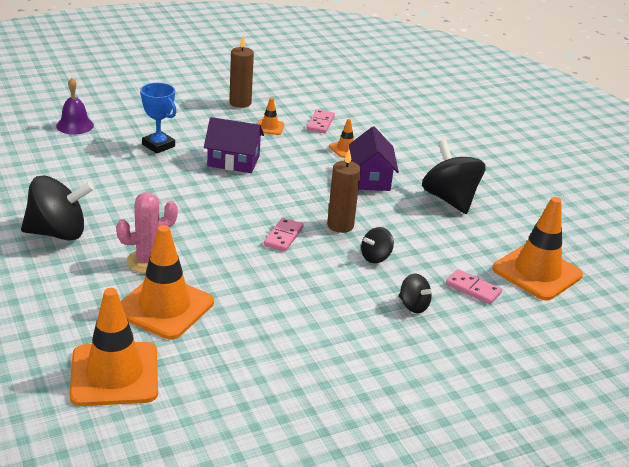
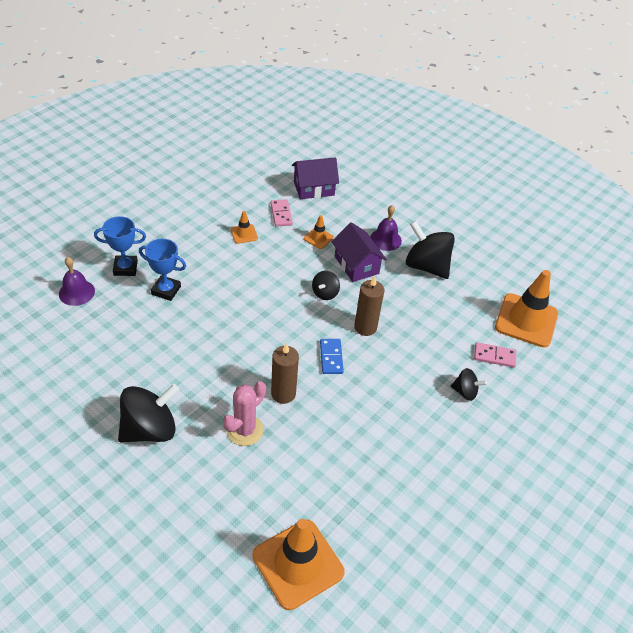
camera: 25 degrees left, 15 degrees up
(134, 121) = (125, 268): none -> blue trophy
(164, 307) = (289, 474): orange traffic cone -> none
(233, 161) = (240, 286): purple house -> purple house (314, 188)
(240, 103) = (201, 212): brown candle -> brown candle (283, 394)
(283, 236) = (331, 357): pink domino -> blue domino
(375, 257) = (410, 352): black spinning top -> black spinning top (325, 293)
(419, 168) = (385, 239): none -> purple bell

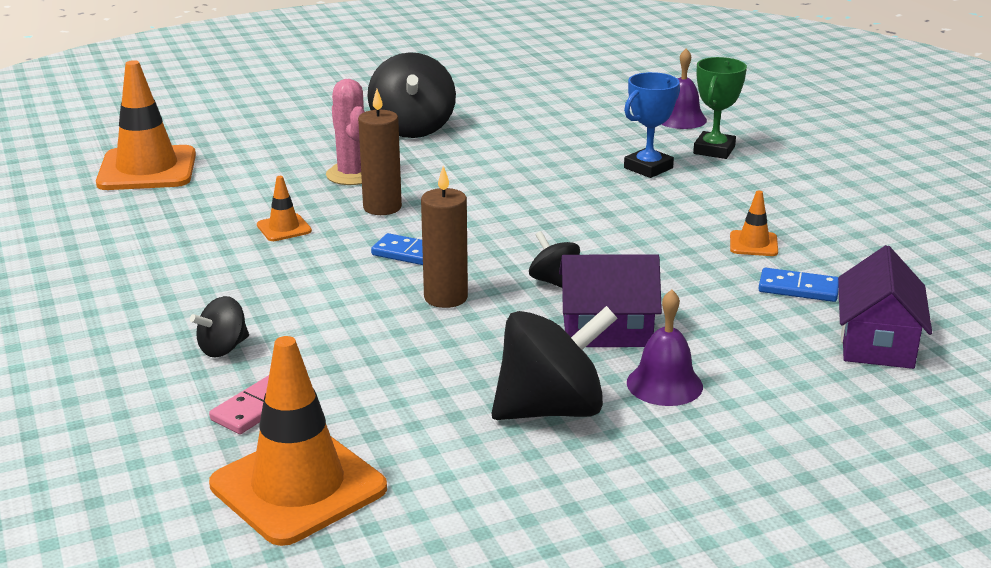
camera: 120 degrees right, 20 degrees down
(125, 268) = (714, 150): blue trophy -> green trophy
(281, 214) = (798, 288): pink domino -> blue domino
(318, 238) = (707, 310): orange traffic cone -> orange traffic cone (284, 228)

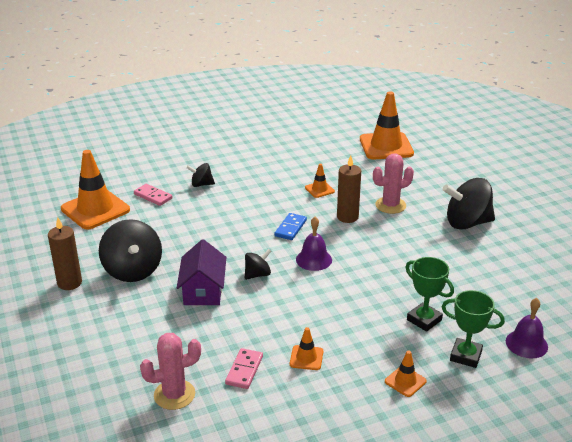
camera: 90 degrees right, 5 degrees up
(223, 348) = (201, 184): black spinning top -> black spinning top turned 45 degrees counterclockwise
(445, 297) = (242, 240): brown candle -> brown candle (69, 283)
(648, 168) = (424, 320): blue trophy -> green trophy
(664, 384) = (147, 307): purple bell -> purple bell (314, 259)
(775, 185) = (405, 381): none -> orange traffic cone
(798, 288) = (244, 370): blue domino -> pink domino
(877, 342) = (174, 395): purple house -> pink cactus

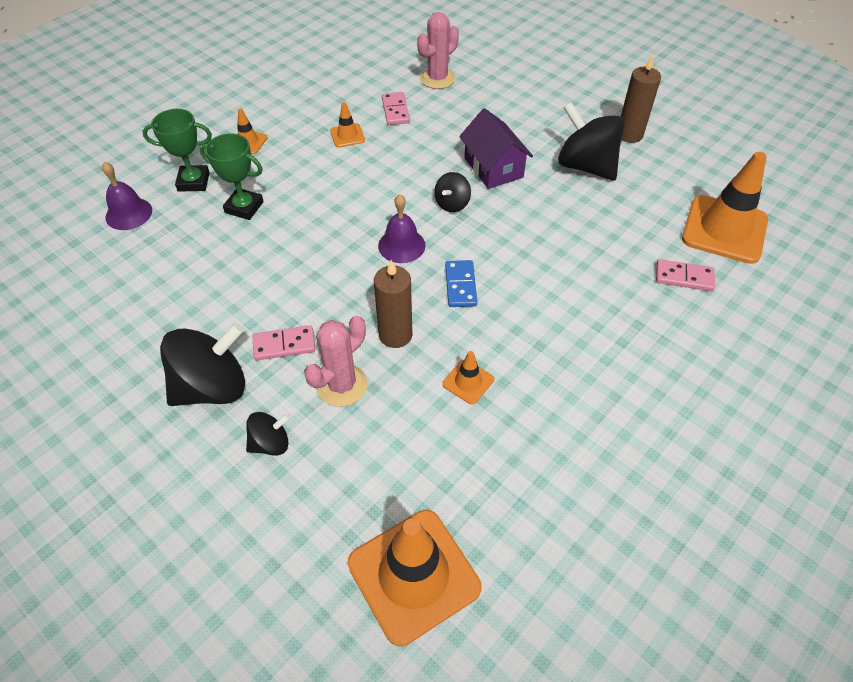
camera: 155 degrees right, 20 degrees up
(201, 184) = (646, 325): black spinning top -> black spinning top (270, 443)
(418, 230) = (284, 345): none -> pink domino

